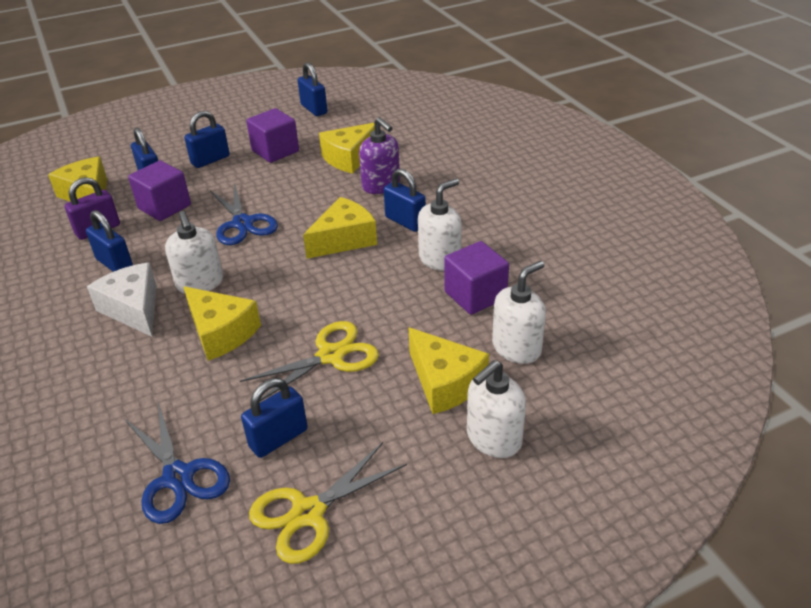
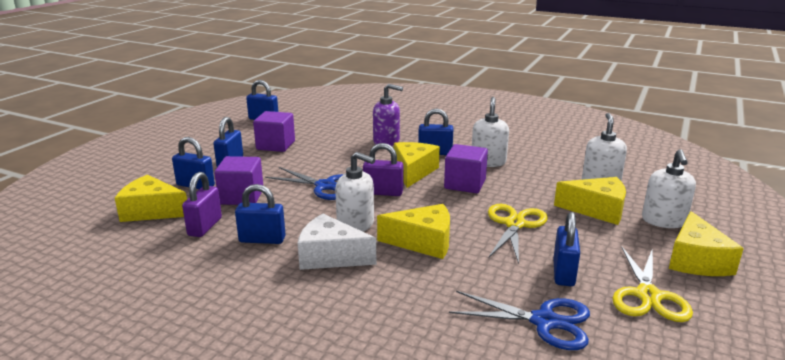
camera: 40 degrees left, 15 degrees down
(277, 255) = (383, 192): none -> purple padlock
(349, 158) = (339, 135): yellow cheese -> yellow cheese (696, 260)
(475, 295) = (538, 170): purple cube -> purple cube (465, 184)

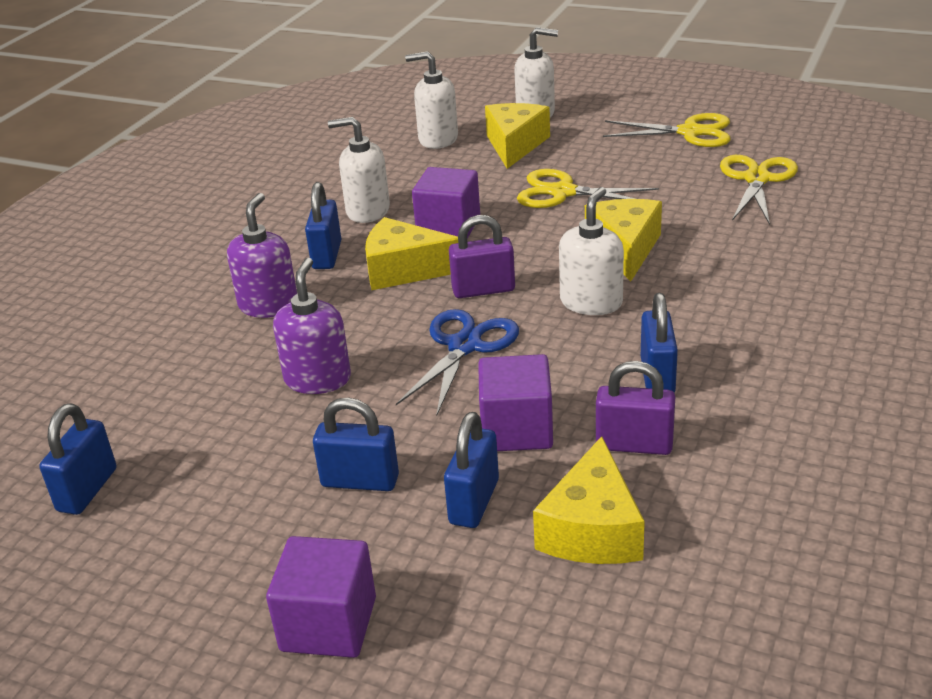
camera: 90 degrees left, 10 degrees up
(275, 145) = (268, 437): purple cube -> purple cube (328, 624)
(314, 153) = (318, 379): none -> purple soap dispenser
(330, 256) = (683, 311): white cheese -> none
(383, 192) = (483, 290): purple padlock -> purple padlock turned 75 degrees clockwise
(544, 322) = (757, 179): blue scissors -> yellow scissors
(563, 273) = (665, 168): blue padlock -> none
(696, 260) = (616, 107): yellow cheese -> none

